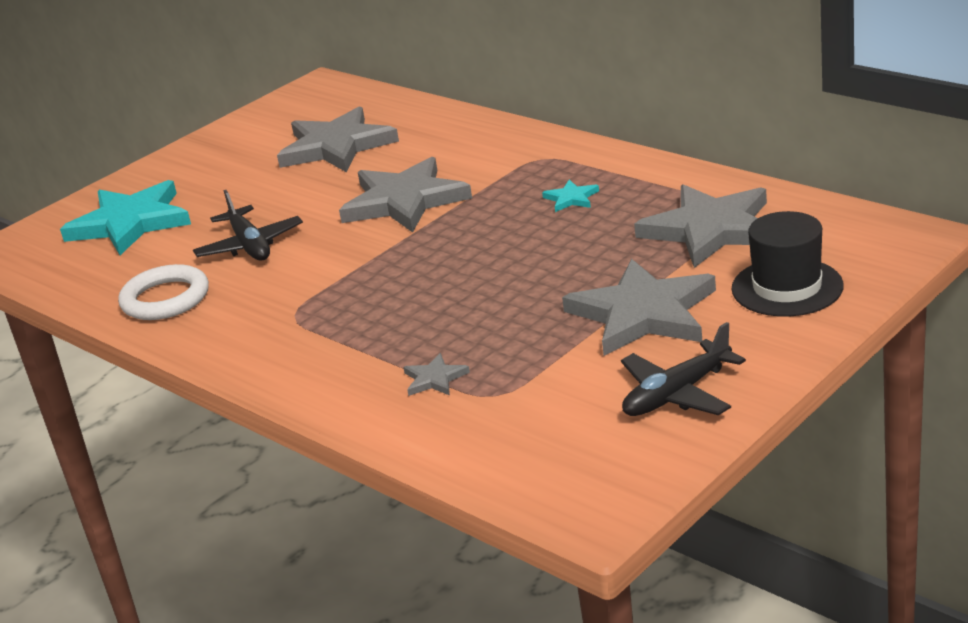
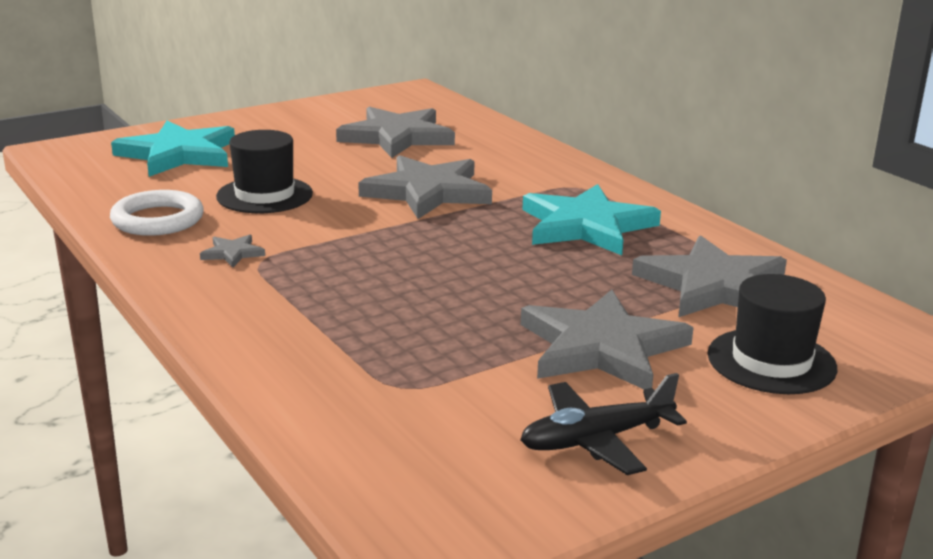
camera: 10 degrees right, 5 degrees down
(250, 245) = (264, 195): black plane -> black hat
(434, 379) = (350, 354): grey star -> grey star (232, 253)
(571, 198) = (586, 226): turquoise star -> turquoise star, size x2.37

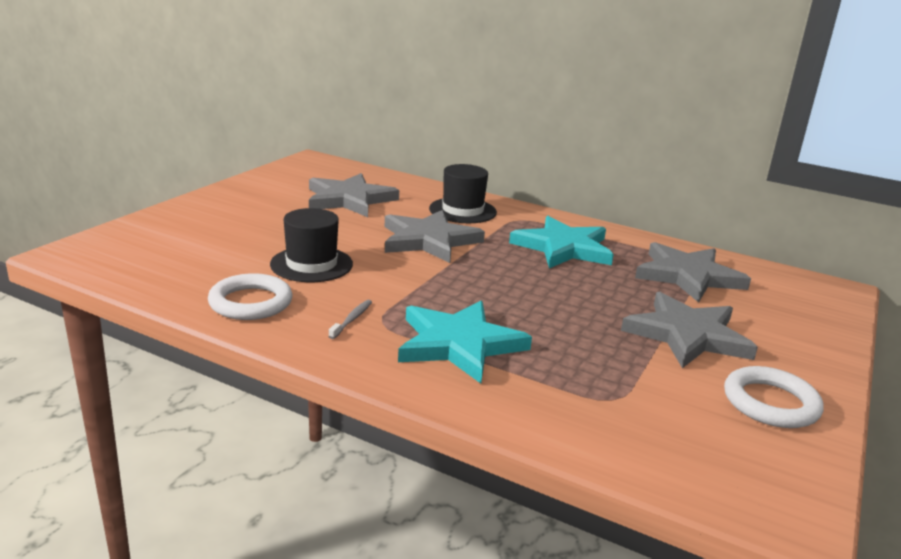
camera: 30 degrees left, 0 degrees up
(179, 154) = (191, 240): turquoise star -> turquoise star (459, 344)
(232, 253) = (352, 319): grey star -> grey toothbrush
(596, 440) = (770, 403): black plane -> white ring
(771, 361) = (782, 320): black hat -> black hat (462, 210)

